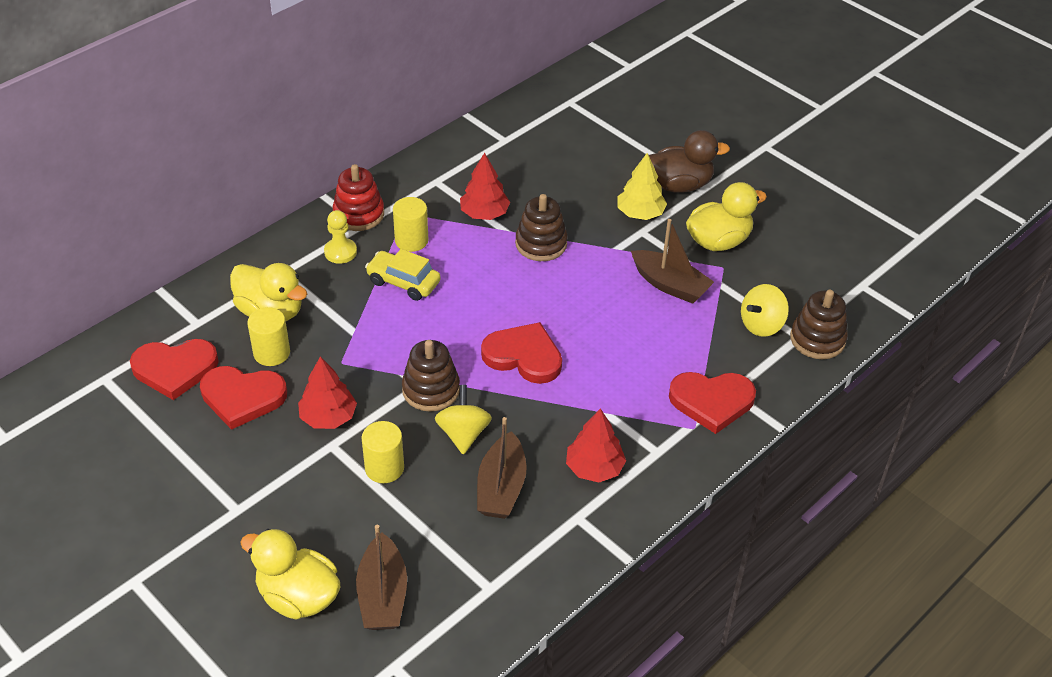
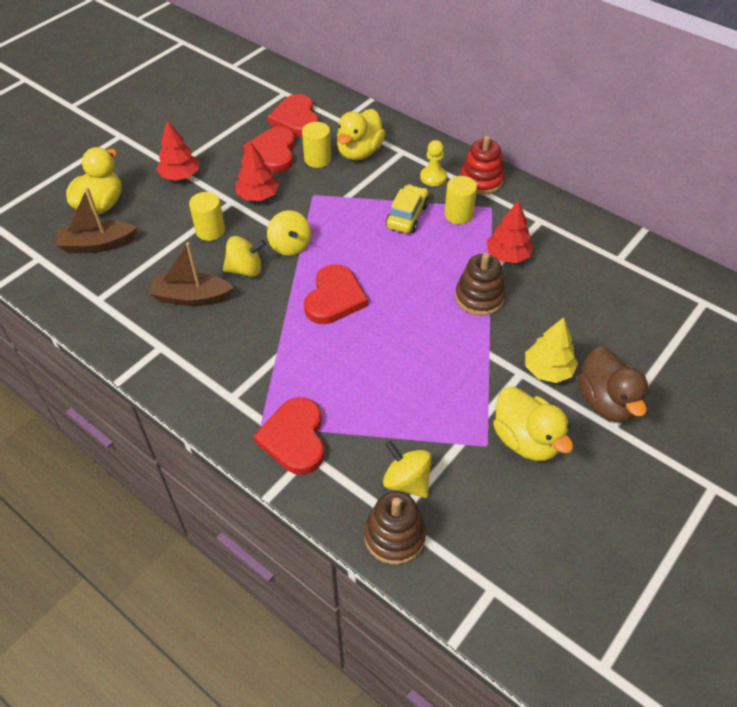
camera: 85 degrees right, 5 degrees up
(431, 390) = (290, 246): brown stacking toy -> yellow spinning top
(594, 468) = (212, 354): red tree -> red tree (180, 176)
(670, 285) = (448, 399): brown boat -> none

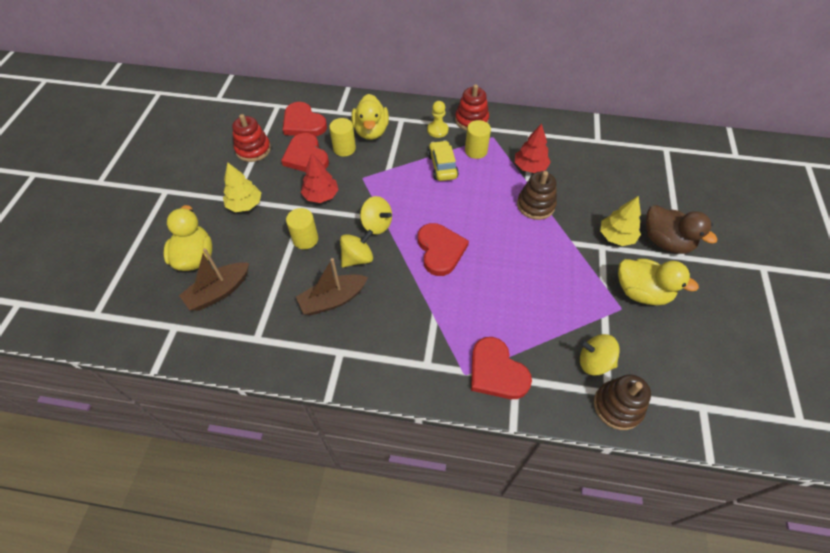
camera: 30 degrees left, 5 degrees up
(180, 176) = (245, 204): red tree -> yellow tree
(227, 127) = (253, 149): none -> red stacking toy

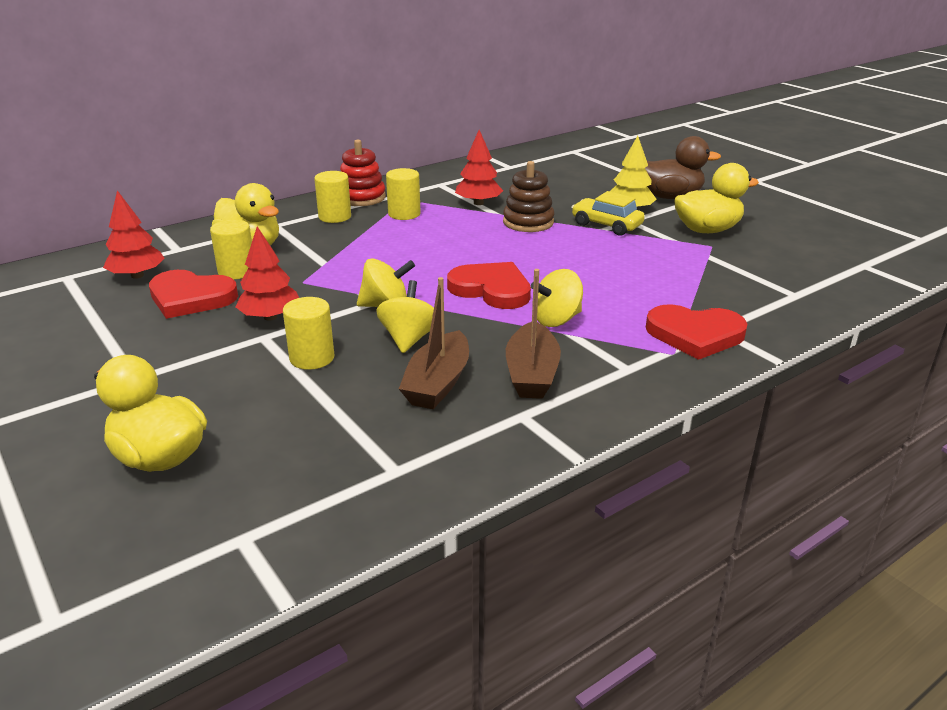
camera: 45 degrees left, 25 degrees down
(219, 292) = (260, 465): brown boat -> brown boat (531, 373)
(245, 204) = (163, 373): yellow tree -> none
(253, 149) = (91, 325): red stacking toy -> none
(303, 123) = (137, 275): red heart -> red tree
(437, 130) = (335, 217): yellow pawn -> yellow cylinder
(442, 166) = (386, 237): yellow car -> yellow car (606, 225)
(594, 362) = (753, 284): yellow spinning top -> yellow spinning top (556, 320)
(617, 406) = (817, 298): brown stacking toy -> none

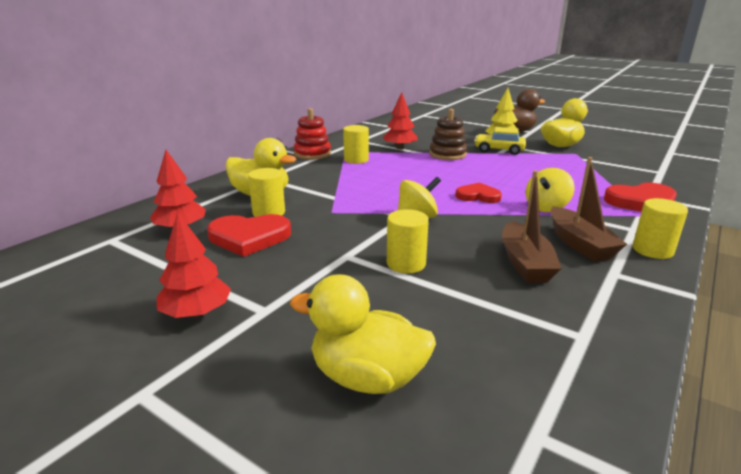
camera: 20 degrees left, 5 degrees down
(270, 317) = (335, 240): red tree -> red tree (197, 313)
(335, 217) = (306, 167): yellow cylinder -> yellow cylinder (652, 250)
(409, 339) = (463, 237): yellow spinning top -> none
(491, 289) = (478, 196): red heart -> red heart, size x0.65

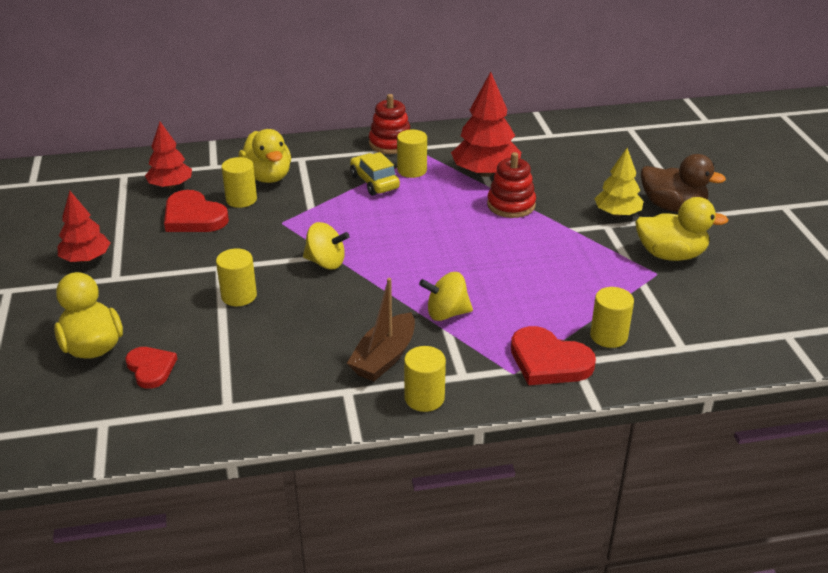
camera: 45 degrees right, 10 degrees up
(400, 148) = (485, 173): red tree -> red tree, size x1.54
(447, 154) = (511, 205): brown stacking toy -> red stacking toy
(478, 196) = (420, 269): red heart -> red heart (151, 368)
(499, 150) = (579, 226): yellow car -> yellow car (374, 182)
(525, 263) = (309, 344): brown boat -> none
(629, 181) = (608, 336): none -> yellow cylinder

